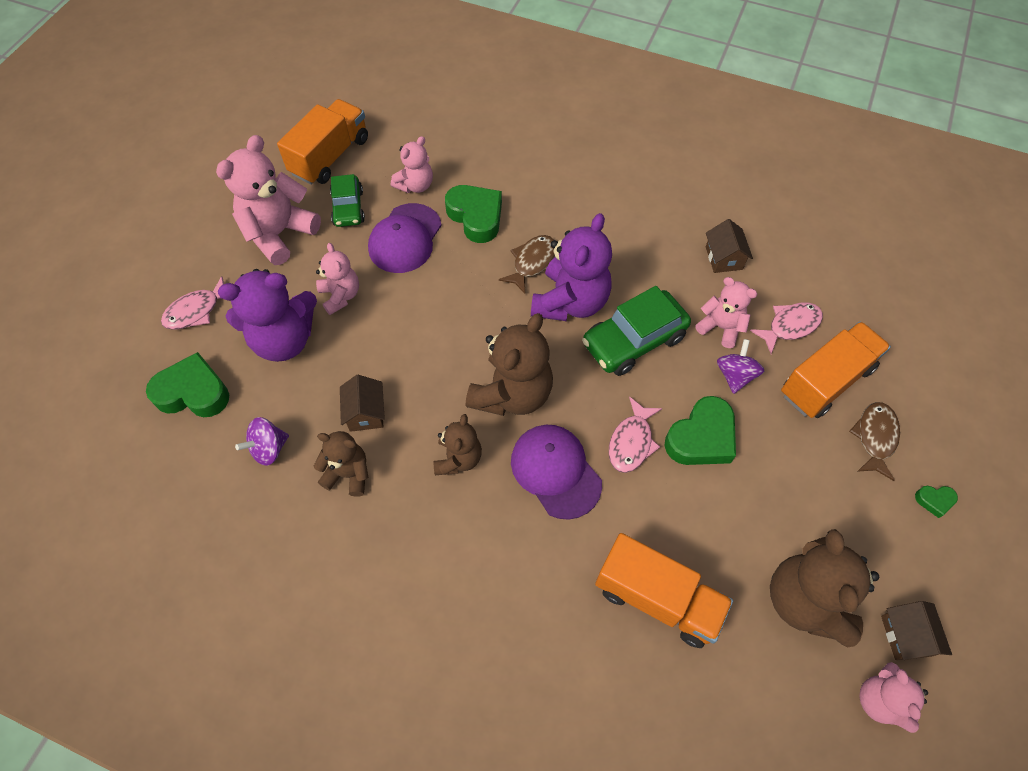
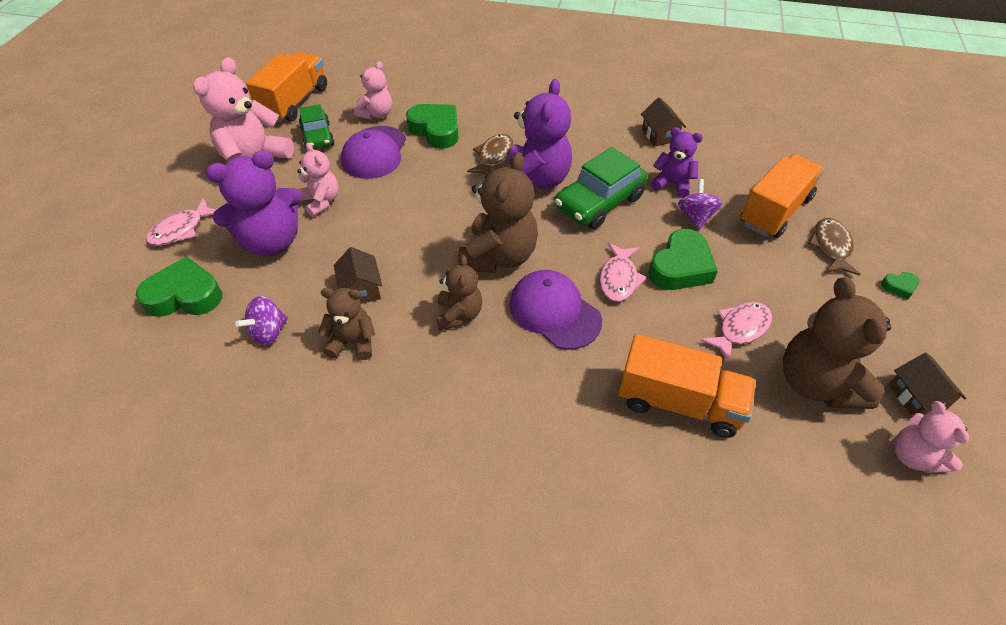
camera: 10 degrees left, 10 degrees down
(721, 327) = (672, 184): pink teddy bear -> purple teddy bear
(790, 326) = (731, 176): pink fish -> pink fish (740, 329)

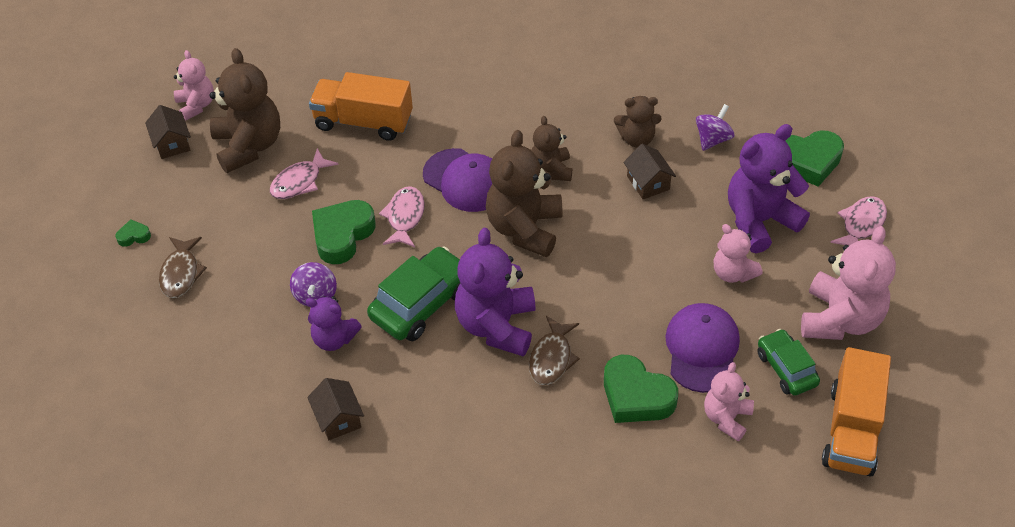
camera: 175 degrees right, 0 degrees up
(774, 211) = (225, 312): orange truck -> none

